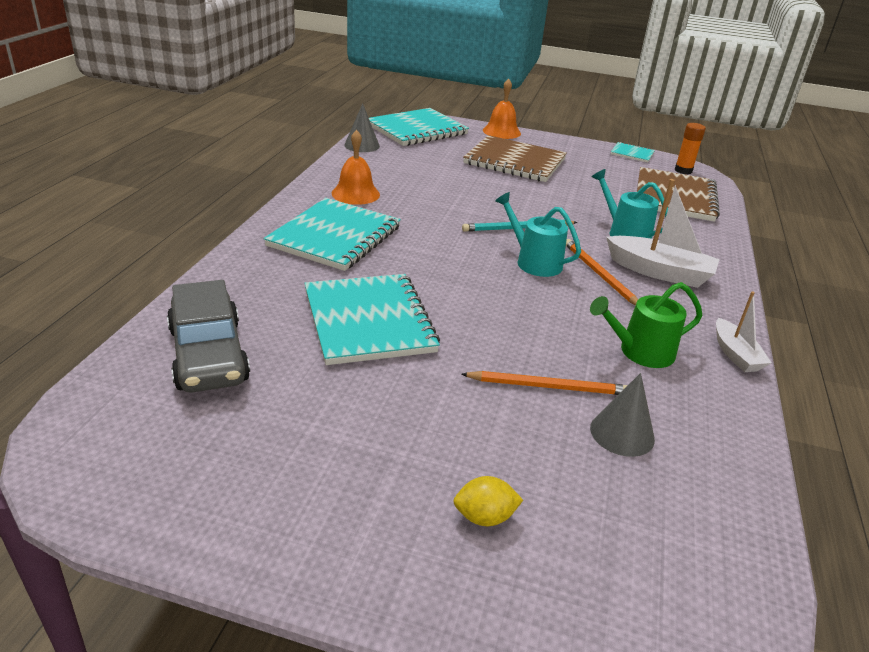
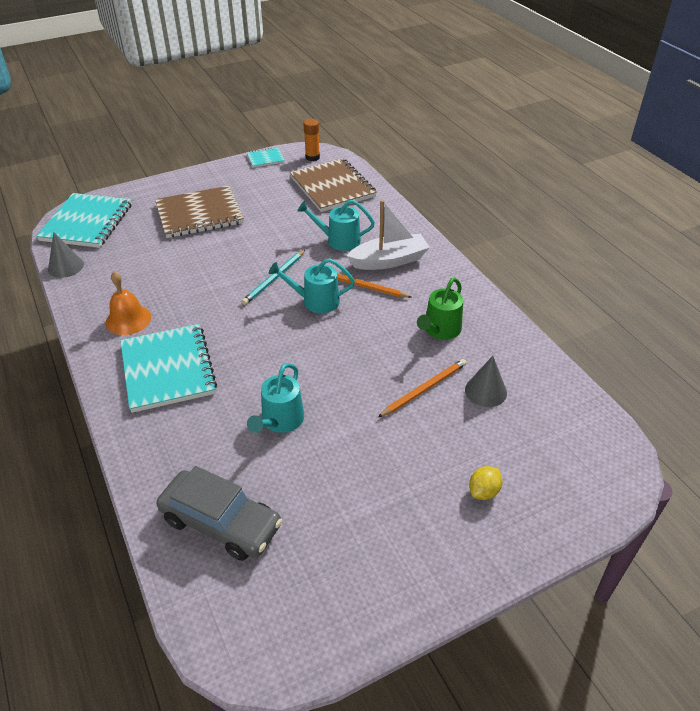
camera: 40 degrees left, 10 degrees up
(368, 321) = (280, 420): turquoise notebook -> turquoise watering can
(501, 131) = (153, 187): orange bell -> none
(735, 354) = (481, 297): white boat -> none

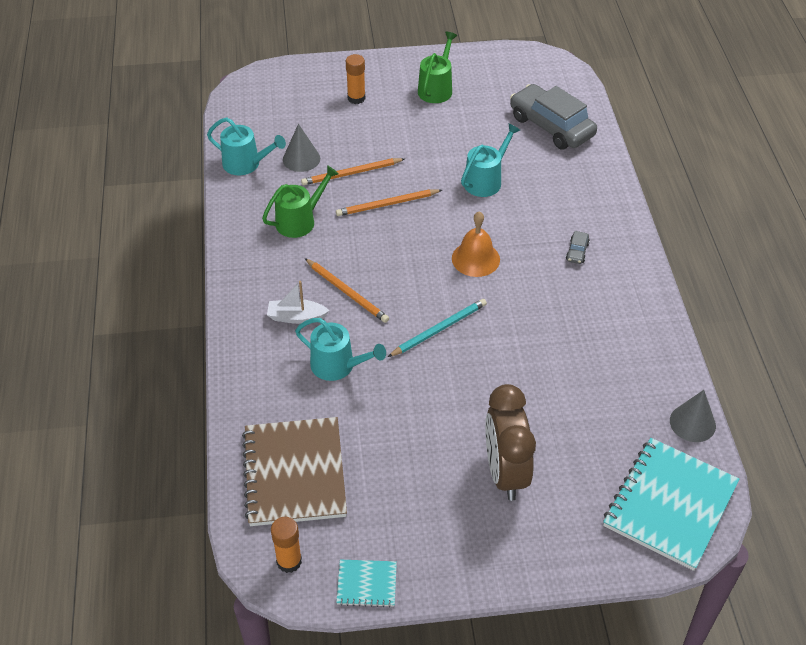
camera: 160 degrees left, 5 degrees up
(128, 319) = (614, 320): orange bell -> orange bell (475, 259)
(168, 369) = (577, 251): turquoise notebook -> grey car
(199, 214) = (505, 473): brown notebook -> brown clock
(316, 301) = (405, 286): turquoise watering can -> turquoise watering can (245, 164)
(370, 366) = (387, 204): none -> orange pencil
(389, 261) = (296, 317): white boat -> white boat, size x0.60
(392, 541) = (436, 89): none -> green watering can
(483, 491) = (356, 98): yellow lemon -> orange glue stick

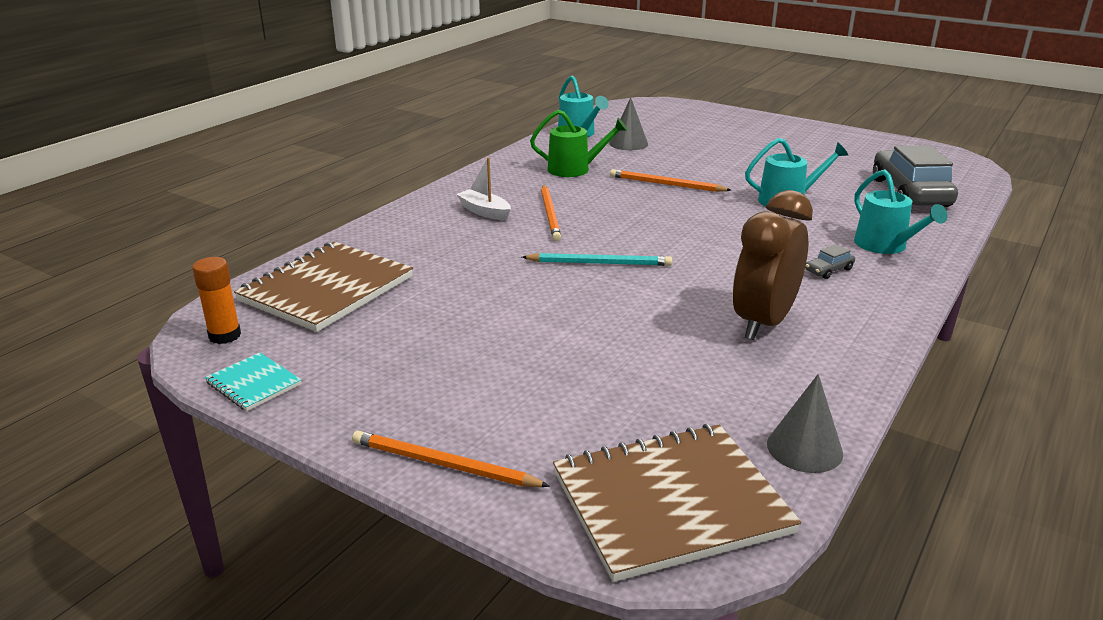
camera: 40 degrees right, 20 degrees down
(337, 366) = (471, 248): turquoise watering can -> turquoise watering can (885, 246)
(351, 173) = (660, 161): orange pencil -> orange pencil (443, 464)
(356, 98) = (726, 130): orange glue stick -> none
(436, 89) = (812, 144): green watering can -> none
(475, 259) = (705, 238): orange bell -> none
(505, 473) = (511, 378): brown clock -> brown clock (763, 323)
(670, 505) = (670, 503): turquoise notebook -> brown notebook

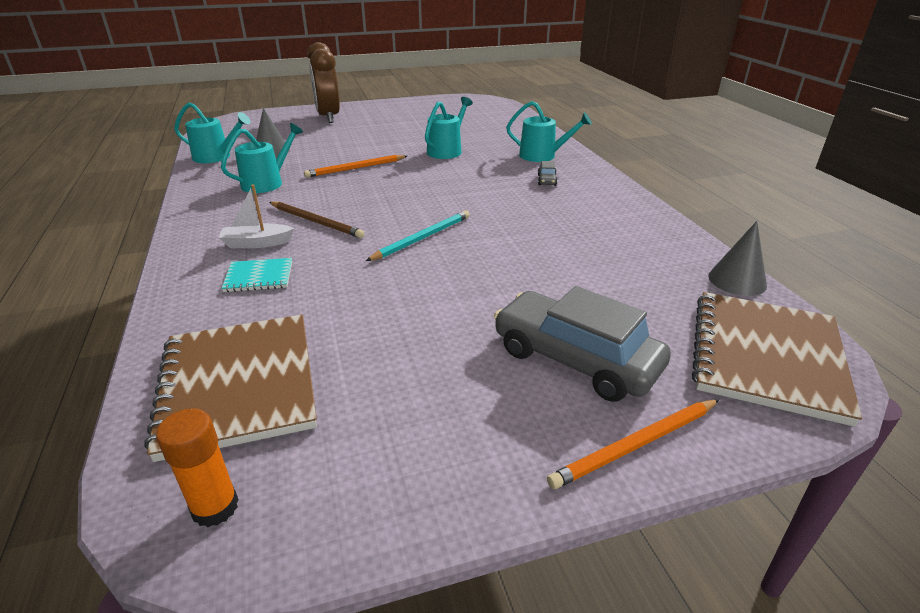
camera: 50 degrees left, 5 degrees up
(254, 384) = (355, 524): turquoise notebook -> turquoise notebook (259, 277)
(550, 214) = (316, 222): orange pencil -> brown pencil
(574, 169) = (266, 183): green watering can -> turquoise watering can
(763, 323) = (581, 225): brown clock -> brown clock (328, 117)
(910, 193) = (495, 124): grey car -> grey car (575, 359)

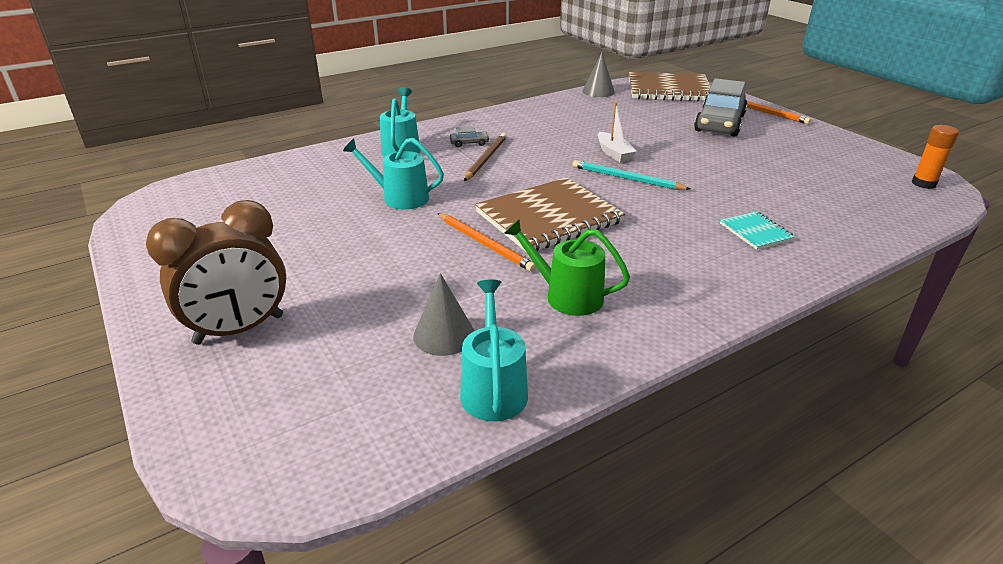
camera: 105 degrees left, 0 degrees up
(239, 385) = (859, 202): brown notebook -> brown notebook (548, 217)
(257, 243) = (708, 251): white boat -> white boat (614, 153)
(266, 183) = (567, 296): turquoise watering can -> green watering can
(316, 222) = (640, 232): brown pencil -> brown pencil (486, 159)

